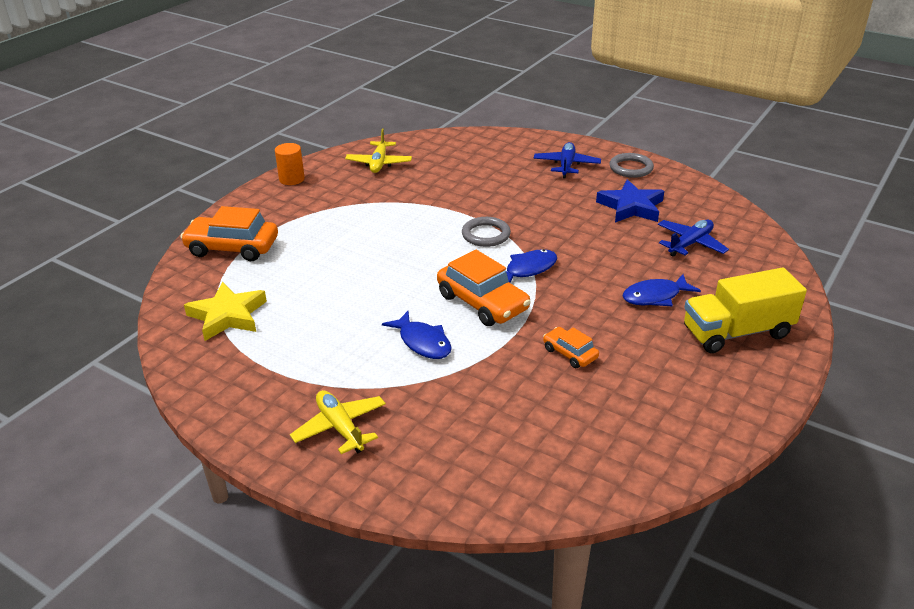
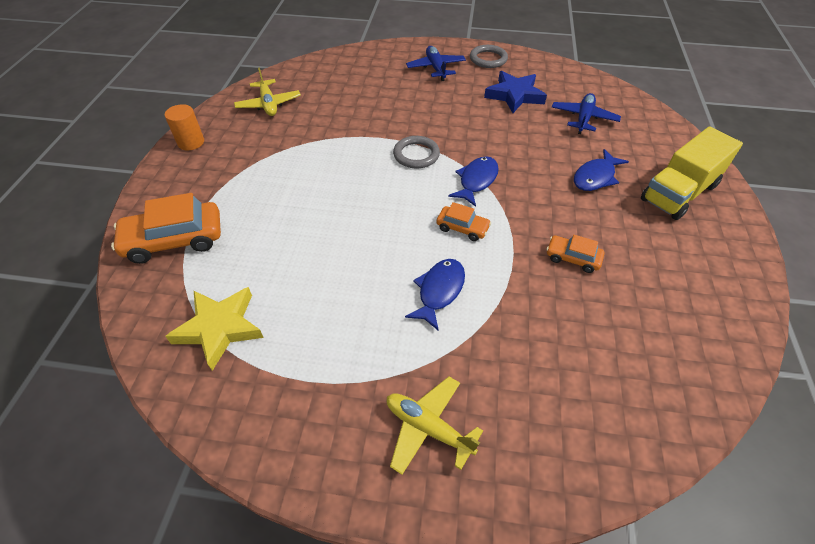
camera: 25 degrees left, 15 degrees up
(423, 342) = (439, 291): blue fish -> blue fish turned 90 degrees counterclockwise
(482, 302) = (462, 228): orange car -> orange car, size x0.53

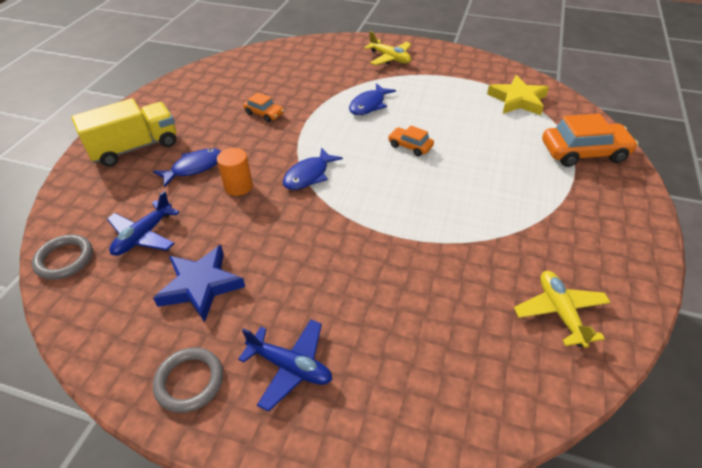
camera: 170 degrees left, 5 degrees down
(191, 142) = (636, 255): orange cylinder -> orange cylinder (238, 186)
(416, 155) = (361, 209): grey ring -> grey ring (64, 259)
(436, 68) = (290, 367): blue plane -> blue plane turned 60 degrees counterclockwise
(462, 228) = (338, 139): orange car -> orange car (410, 146)

